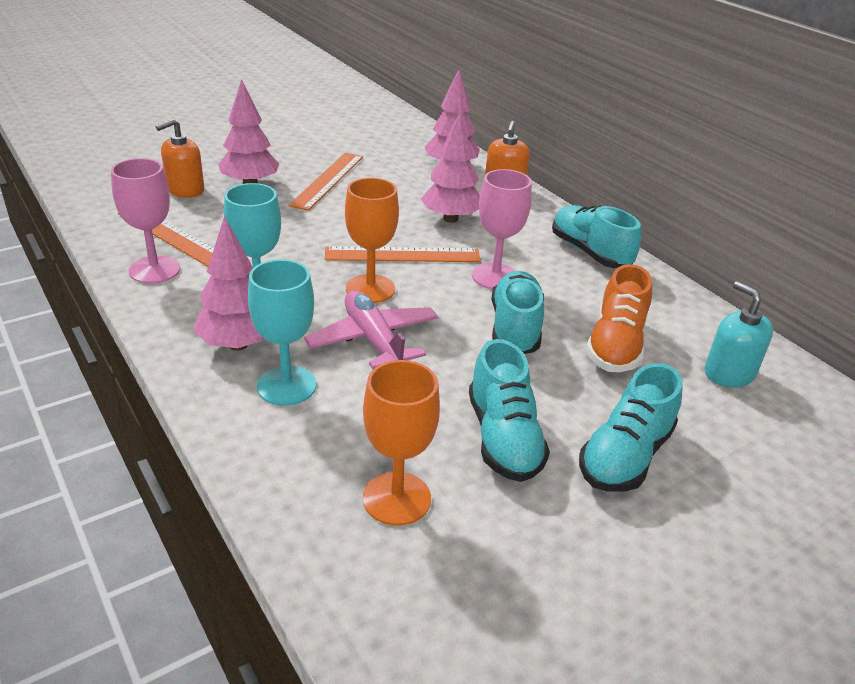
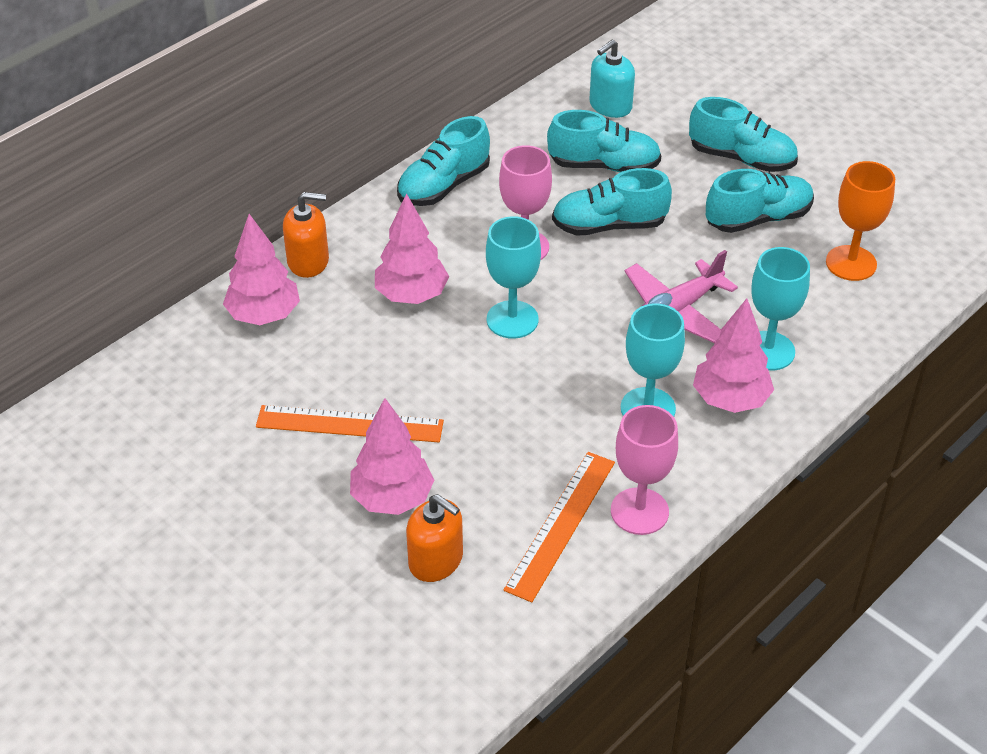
camera: 100 degrees left, 10 degrees up
(370, 289) = (591, 331): orange goblet -> none
(402, 255) = (512, 320): orange ruler -> turquoise goblet
(615, 345) = (604, 166): orange shoe -> turquoise shoe

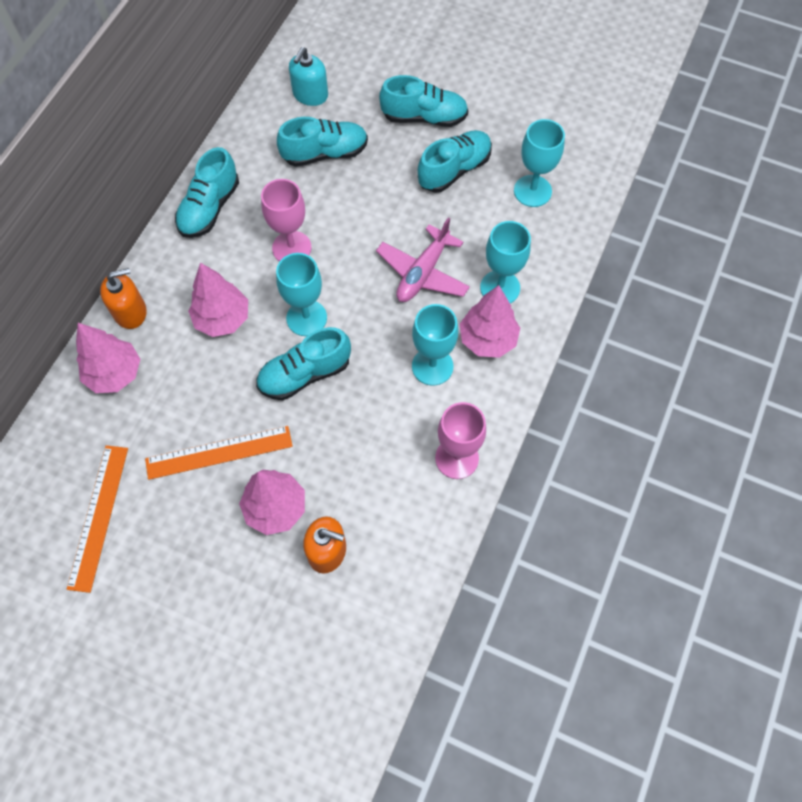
camera: 20 degrees left, 20 degrees up
(561, 524) = (405, 488): orange ruler -> orange ruler (98, 516)
(609, 225) = (348, 208): turquoise shoe -> turquoise shoe (305, 374)
(851, 263) = (532, 191): orange goblet -> turquoise goblet

